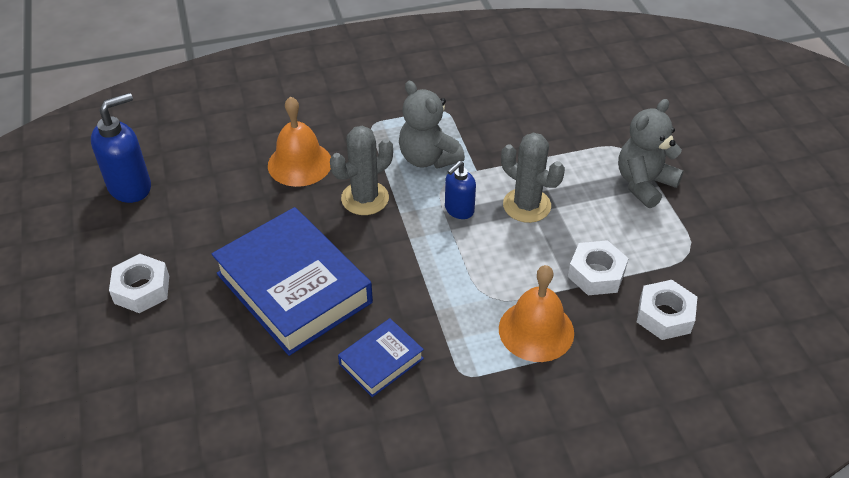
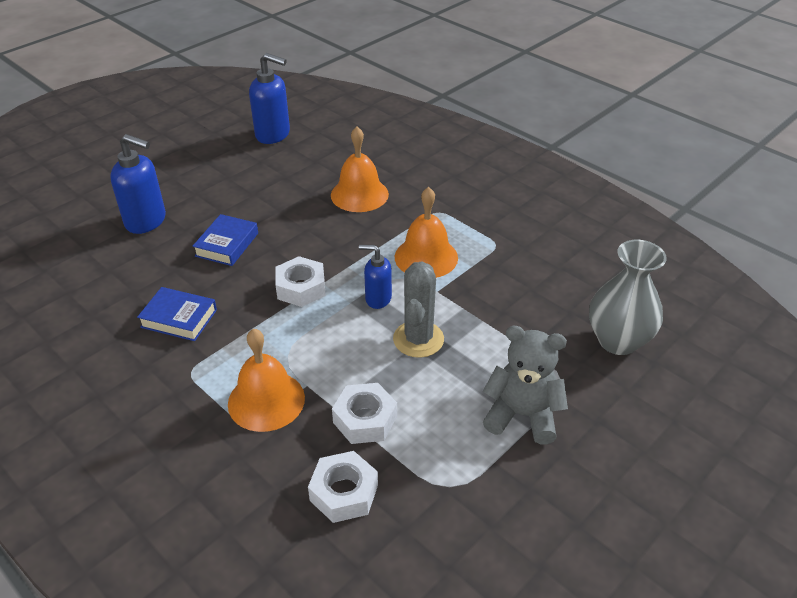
camera: 60 degrees right, 5 degrees down
(142, 289) = (182, 180): white nut -> white nut (301, 288)
(192, 344) = (146, 221): none -> blue soap dispenser
(294, 288) = (227, 244): blue book -> blue book, size x0.49
(365, 198) = (348, 241): grey cactus -> none
(428, 158) = (426, 257): grey teddy bear -> orange bell
(601, 101) = (618, 341): none -> grey vase

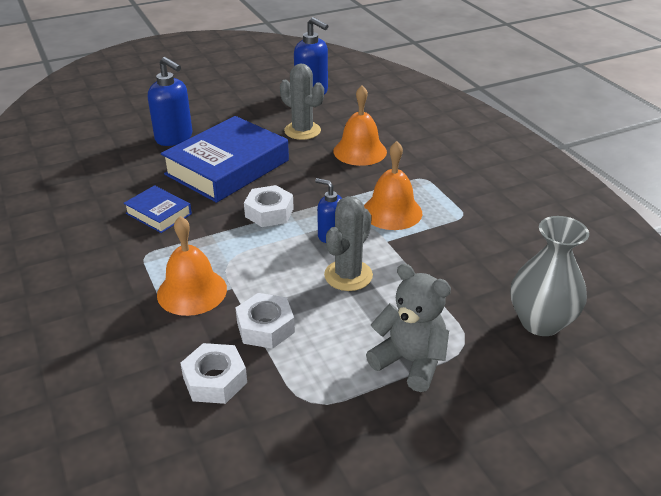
camera: 20 degrees right, 5 degrees down
(227, 244) = (227, 167): blue book -> blue book, size x2.06
(286, 183) = (302, 131): none -> grey cactus

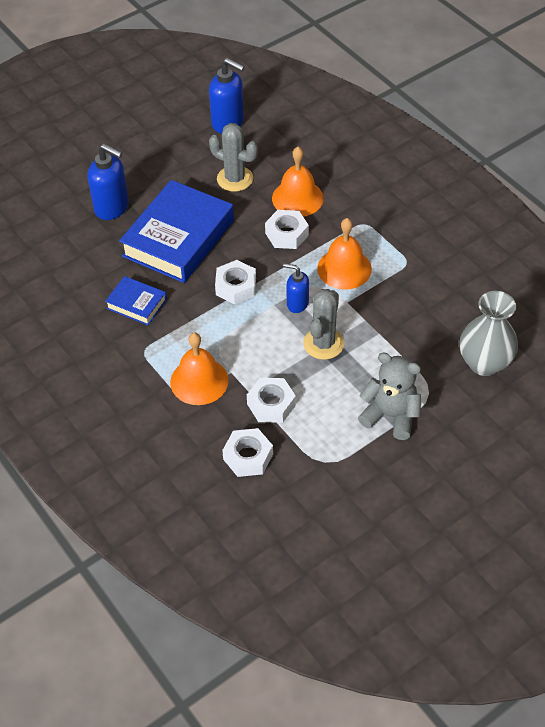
camera: 10 degrees left, 15 degrees up
(339, 177) = (286, 234): none -> white nut

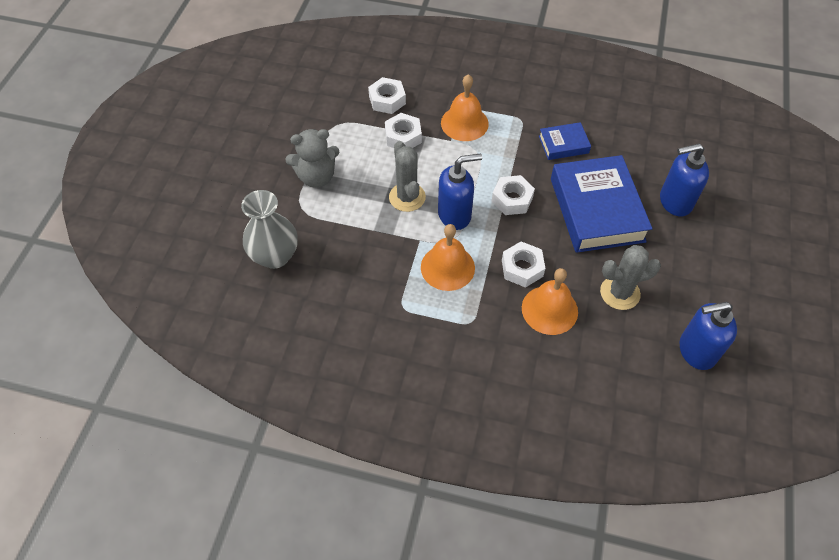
camera: 140 degrees right, 5 degrees up
(297, 304) = (455, 215): blue soap dispenser -> blue soap dispenser, size x1.63

